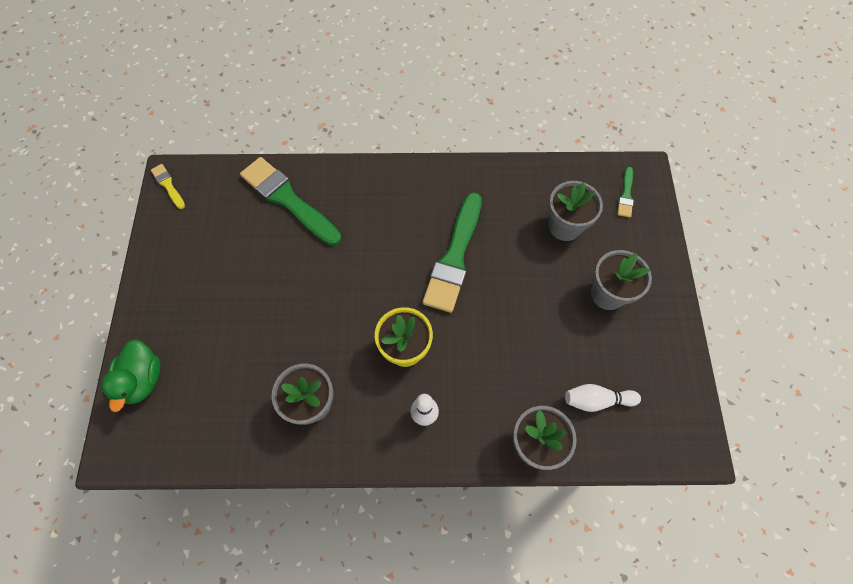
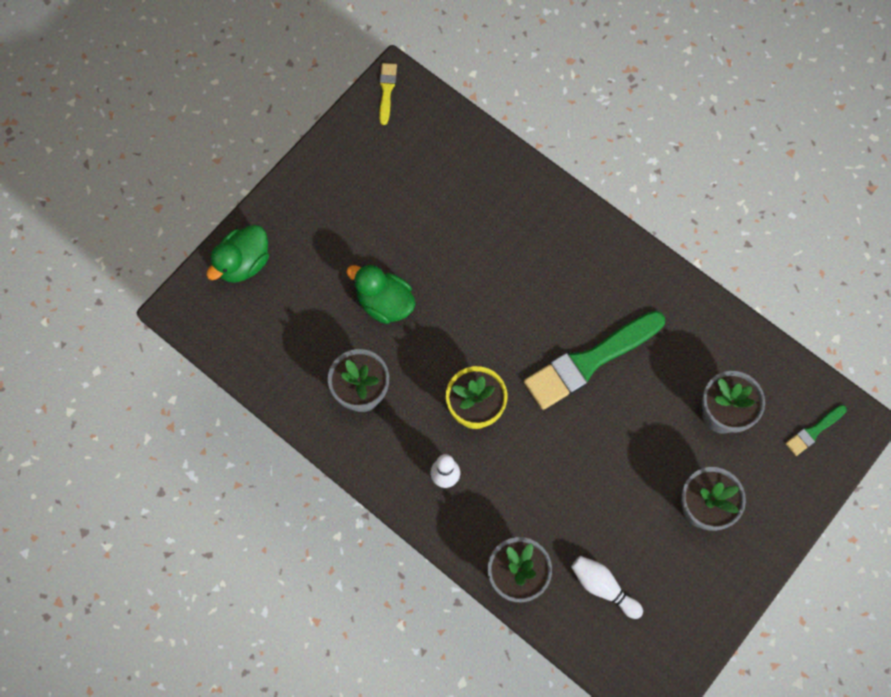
camera: 40 degrees right, 5 degrees up
(278, 326) = (384, 303): none -> green duck
(288, 200) = (483, 187): green brush -> none

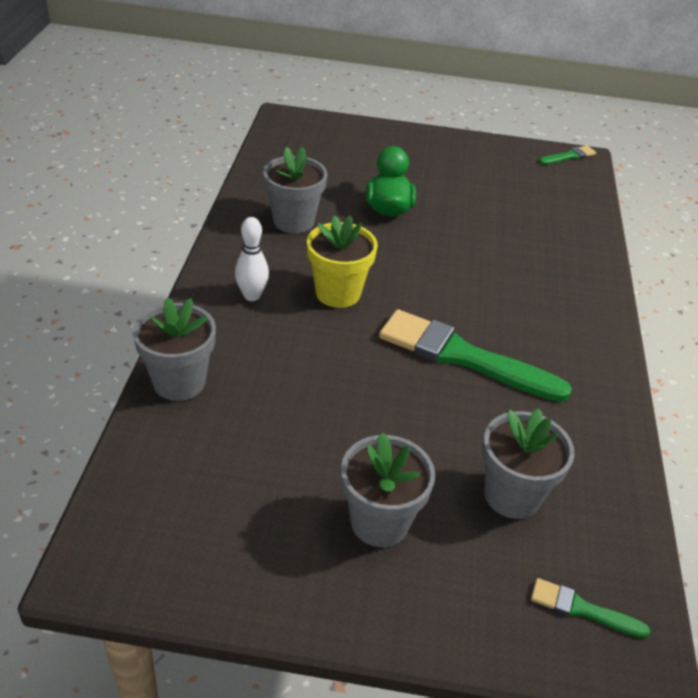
camera: 55 degrees right, 30 degrees down
(243, 263) = (349, 133): green duck -> none
(386, 90) = (569, 156): yellow brush -> green brush
(603, 587) = (212, 461): white bowling pin -> none

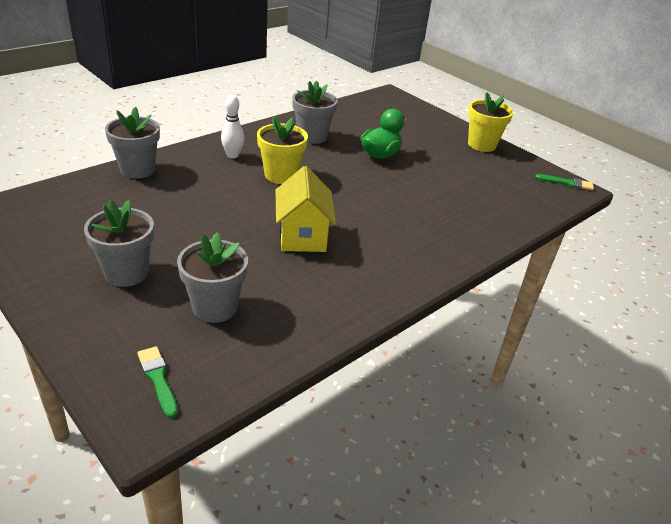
camera: 40 degrees right, 5 degrees down
(453, 146) = (481, 145): none -> yellow flower pot
(463, 356) = (302, 236): green brush -> yellow house

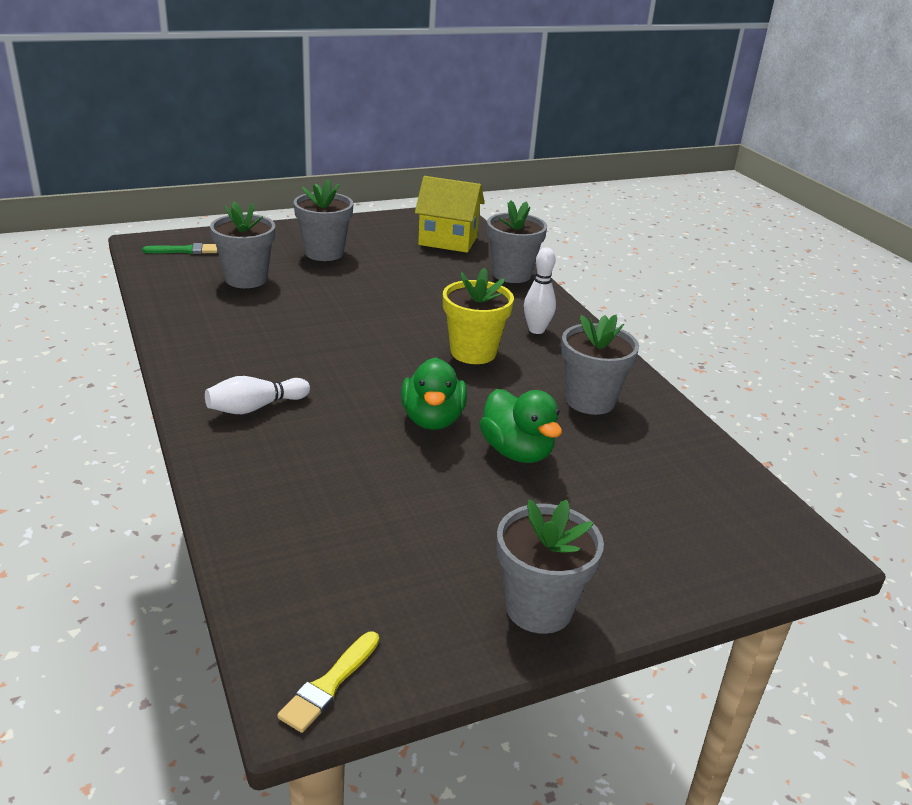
camera: 110 degrees right, 5 degrees down
(302, 236) = (327, 339): yellow house -> yellow house (448, 241)
(371, 181) = (432, 419): none -> green duck
(414, 246) = (255, 407): none -> white bowling pin
(481, 145) = (539, 608): yellow flower pot -> grey flower pot
(567, 183) = (329, 685): green brush -> yellow brush

